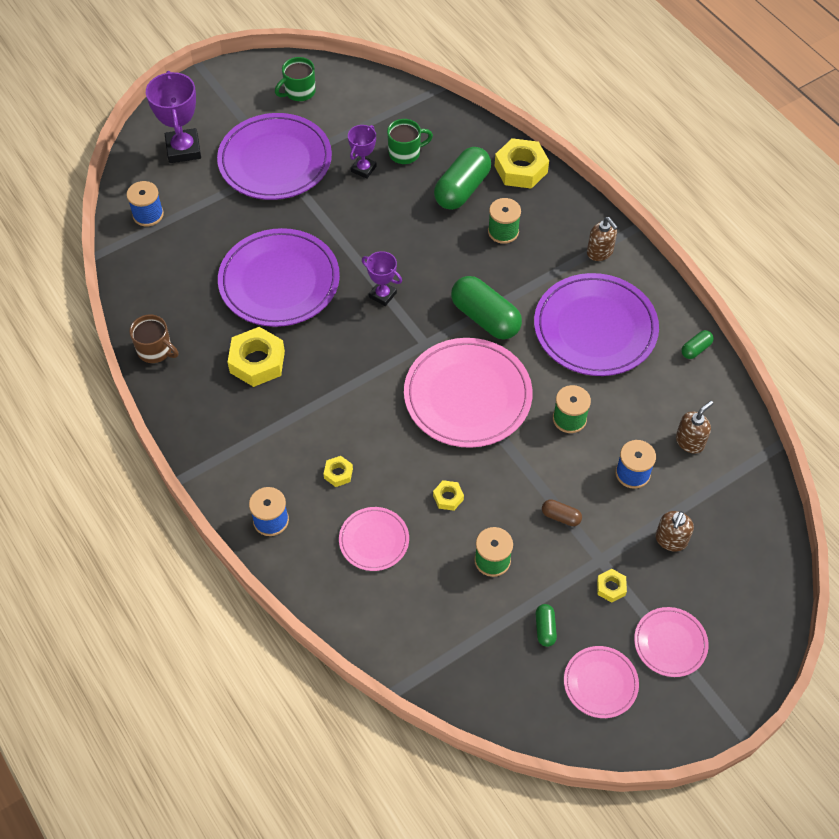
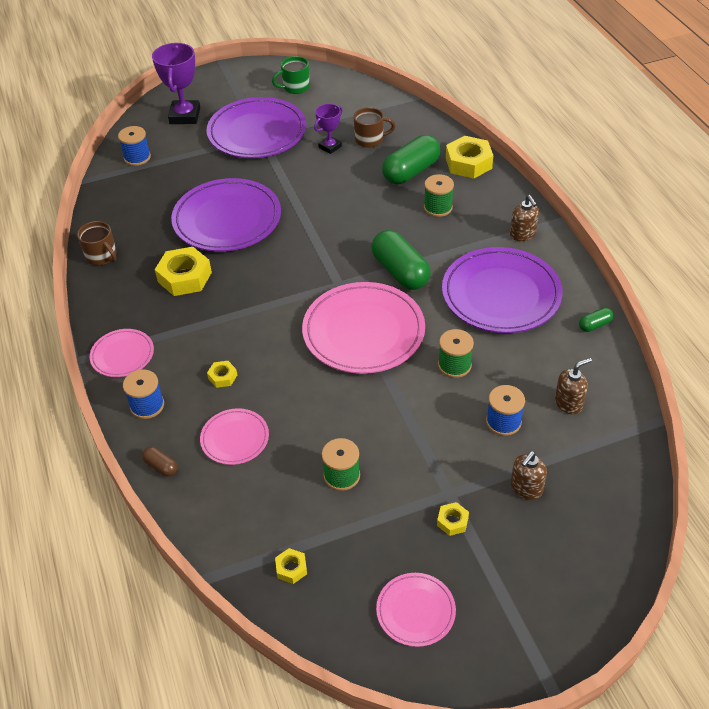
camera: 15 degrees right, 10 degrees down
(382, 295) = (313, 241): purple trophy -> none
(405, 153) = (370, 140): green mug -> brown mug
(448, 497) = (317, 413): yellow nut -> yellow nut (291, 568)
(545, 628) = (374, 547): green capsule -> none
(561, 517) = (421, 448): brown capsule -> brown capsule (161, 466)
(670, 643) = (499, 586): pink plate -> pink plate (122, 355)

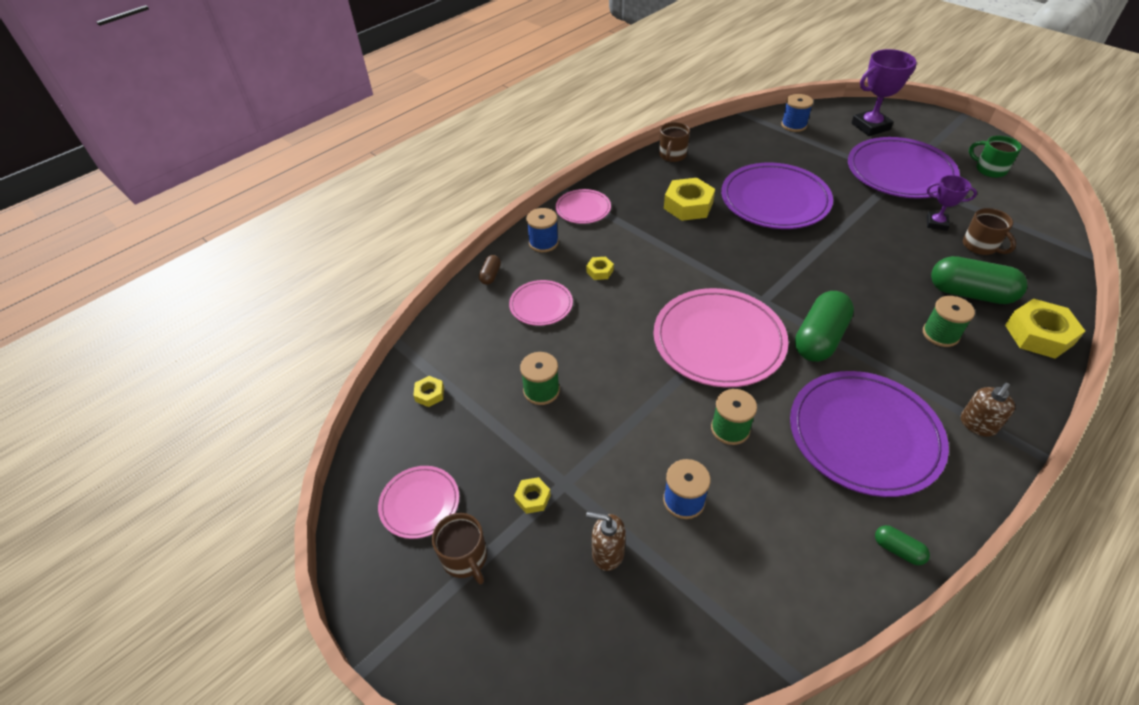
camera: 65 degrees right, 0 degrees up
(487, 590) = (465, 558): none -> brown mug
(568, 403) = (753, 559): brown soap dispenser -> none

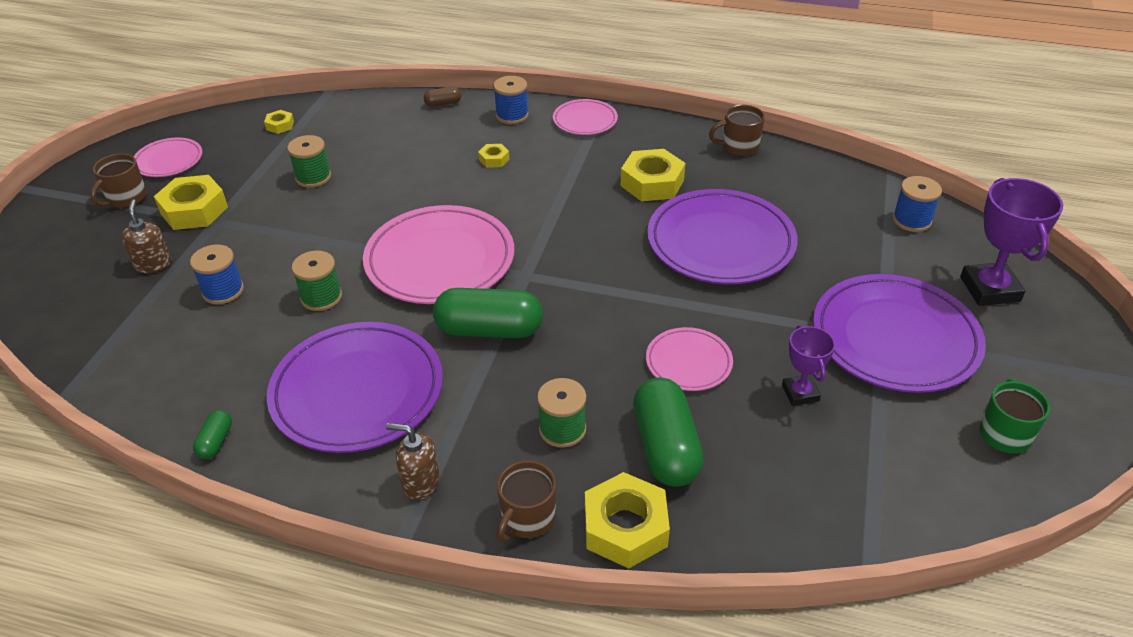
camera: 60 degrees right, 5 degrees down
(533, 498) = (194, 210): yellow nut -> yellow nut, size x2.04
(541, 305) = (421, 142): pink plate -> pink plate (688, 362)
(870, 126) = (989, 289): purple trophy -> purple trophy turned 45 degrees clockwise
(980, 246) = (784, 445): brown mug -> brown mug (527, 518)

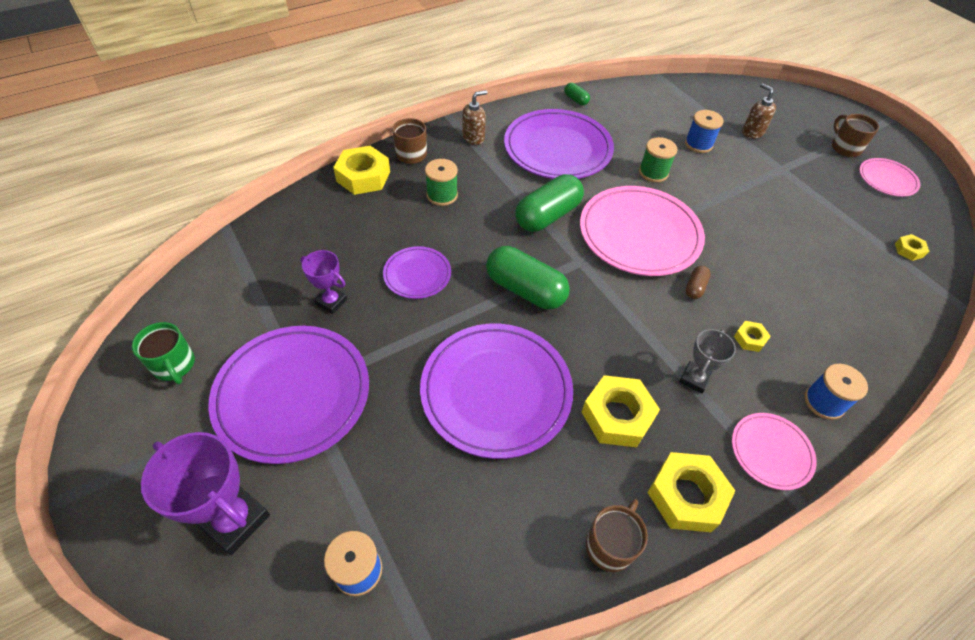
camera: 130 degrees right, 10 degrees up
(153, 264) = (752, 132): brown soap dispenser -> brown soap dispenser turned 150 degrees counterclockwise
(194, 210) = (804, 166): yellow nut -> yellow nut (686, 496)
(313, 177) = (806, 231): green spool -> none
(443, 103) = (884, 367): brown capsule -> brown capsule (695, 287)
(570, 167) = (694, 379): none -> grey trophy
(665, 447) = (381, 220): green capsule -> green capsule (525, 289)
(688, 362) = (417, 275): pink plate -> purple plate

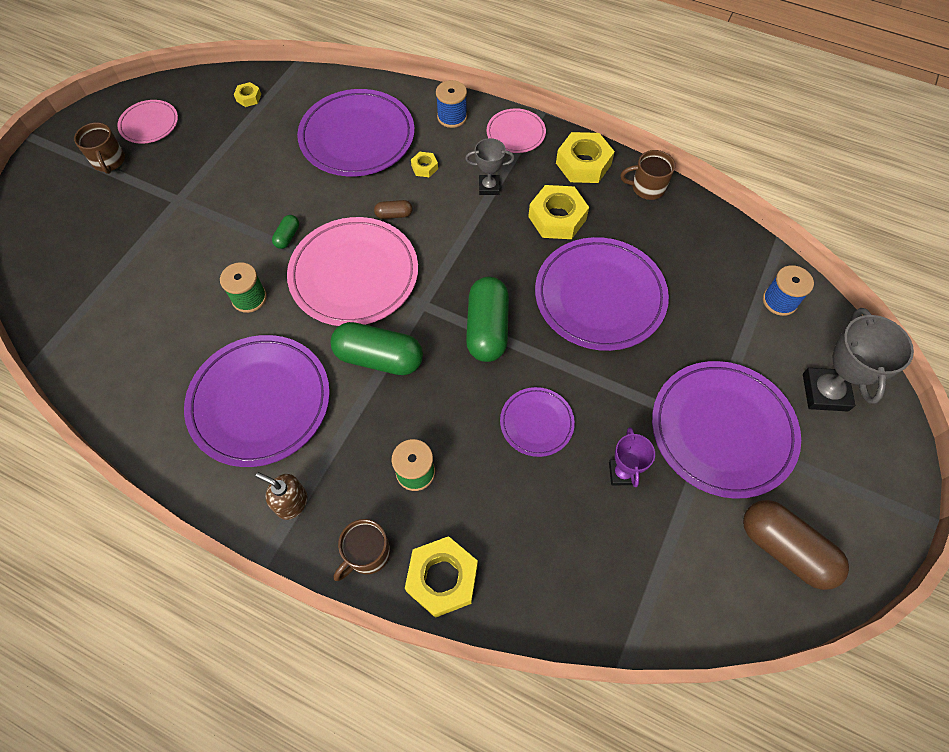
camera: 120 degrees left, 10 degrees up
(174, 365) = (784, 549): green mug -> brown capsule
(235, 520) = (825, 392): purple trophy -> grey trophy
(576, 100) = (142, 431): green capsule -> green capsule (287, 237)
(698, 144) = (172, 277): blue spool -> none
(752, 132) = (120, 238): brown soap dispenser -> none
(818, 306) = (357, 137): none -> purple plate
(845, 148) = (109, 161): brown mug -> brown mug turned 60 degrees counterclockwise

